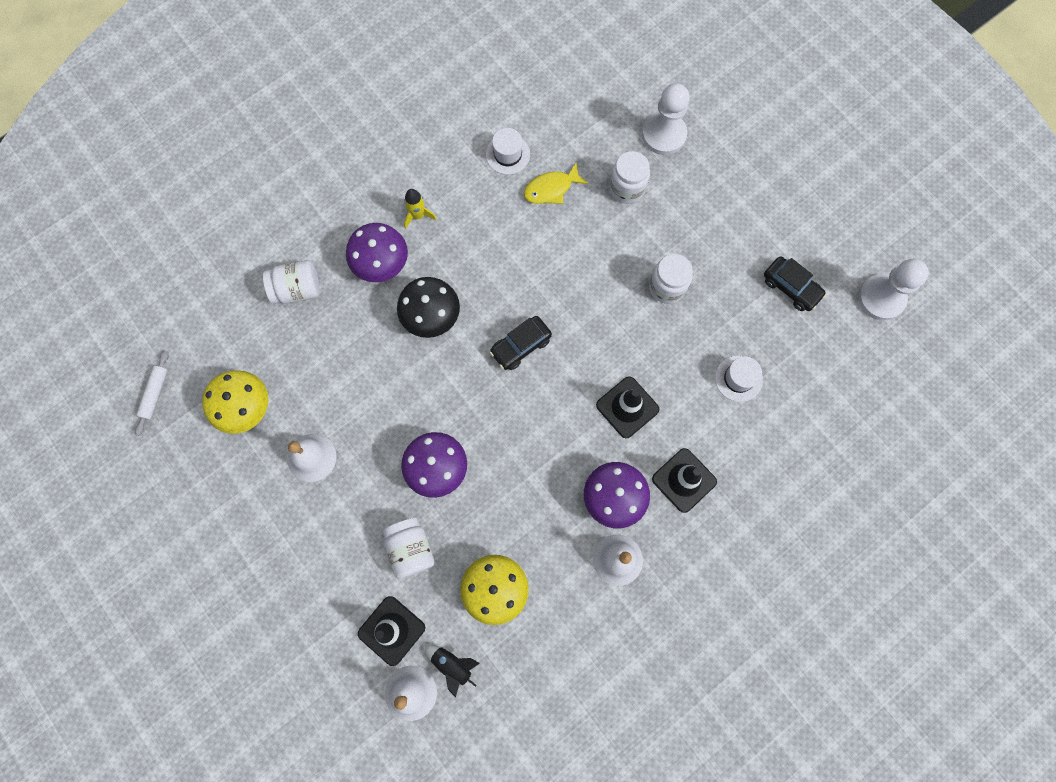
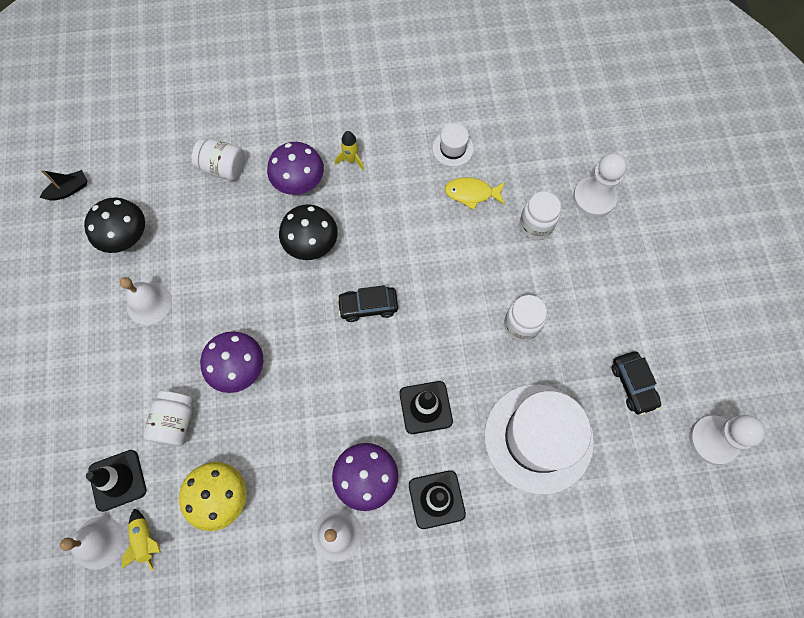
camera: 30 degrees right, 5 degrees down
(155, 394) = (69, 190): white rolling pin -> black boat
(246, 408) = (126, 237): yellow mushroom -> black mushroom
(452, 664) = (146, 539): black rocket -> yellow rocket
(738, 378) = (538, 438): white hat -> white hat, size x2.27

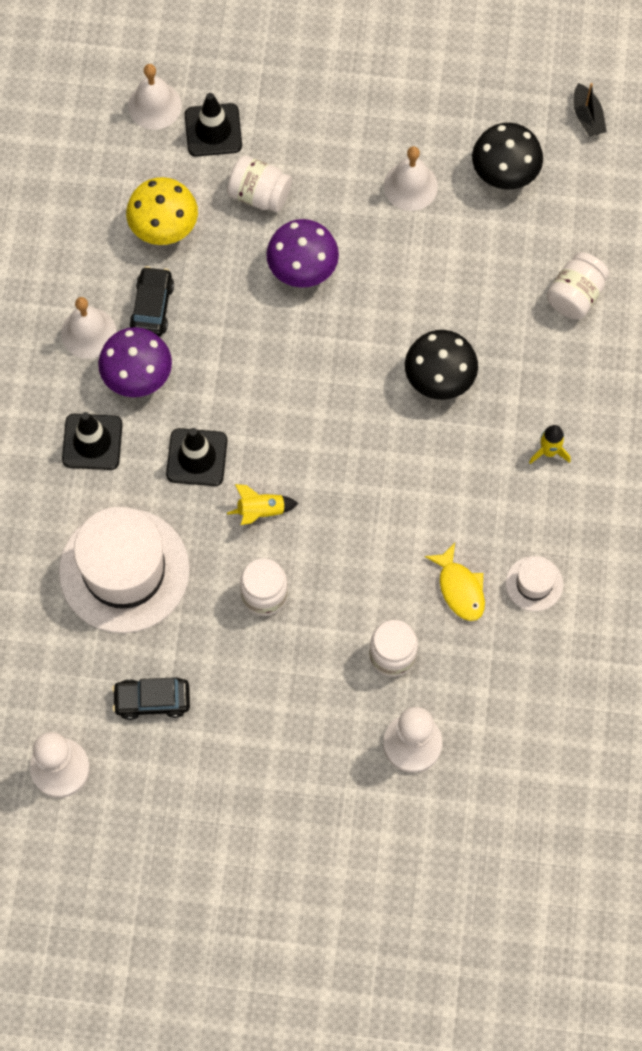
camera: 105 degrees right, 0 degrees up
(146, 539) = (143, 149): yellow rocket -> yellow rocket (261, 511)
(299, 182) = (531, 381): purple mushroom -> none
(368, 306) = (338, 424): black car -> black car (152, 307)
(471, 193) = (460, 588): yellow fish -> yellow fish turned 135 degrees clockwise

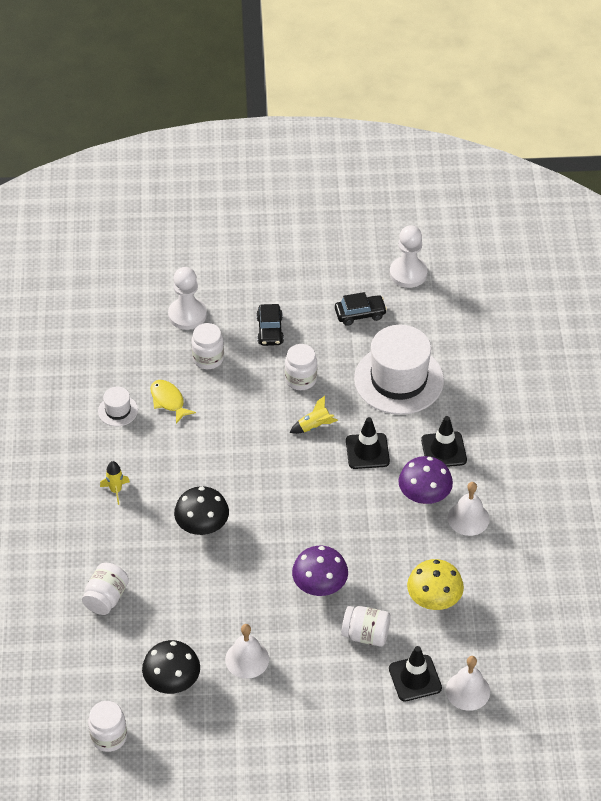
camera: 170 degrees right, 20 degrees down
(152, 307) = (426, 542): black car -> black car (270, 330)
(587, 117) = (109, 737): black boat -> white jar

